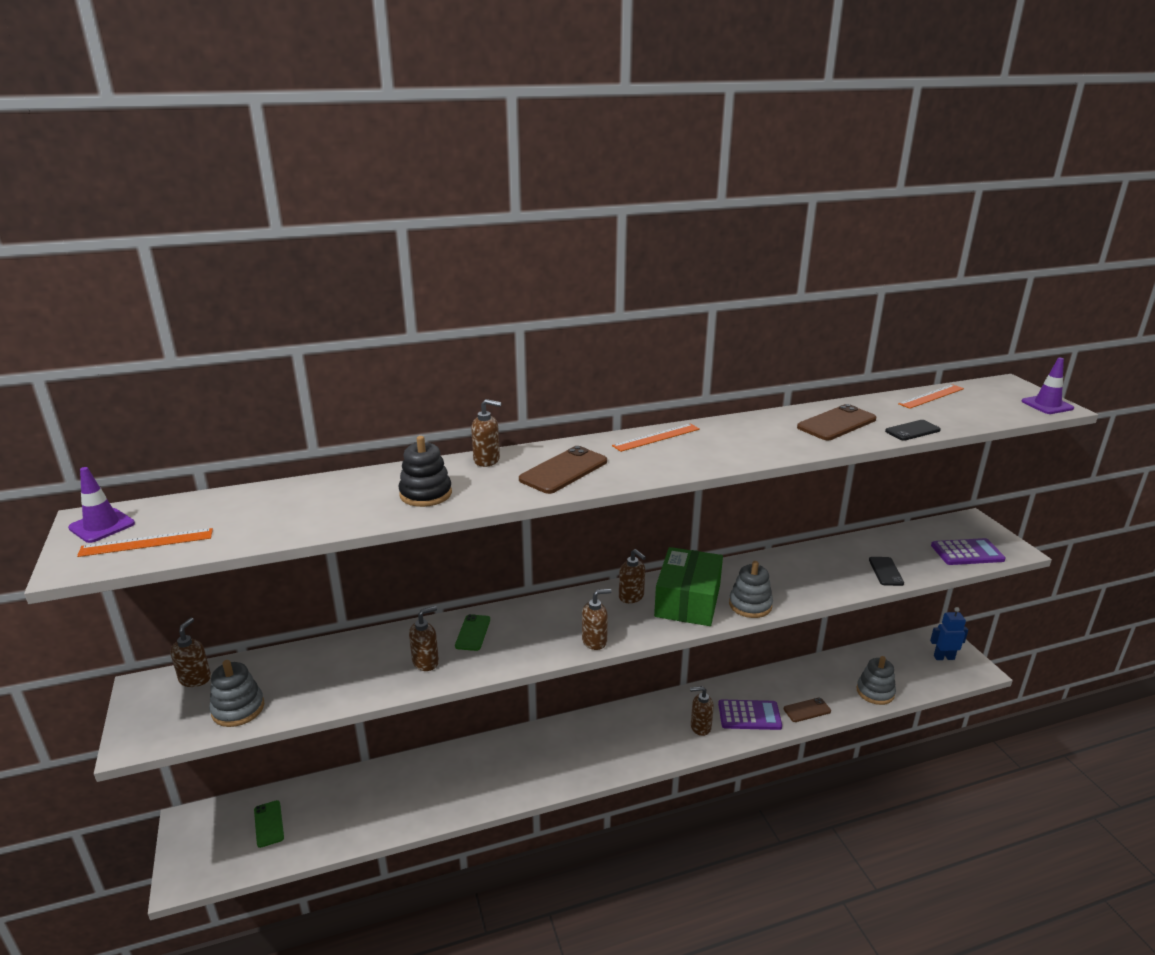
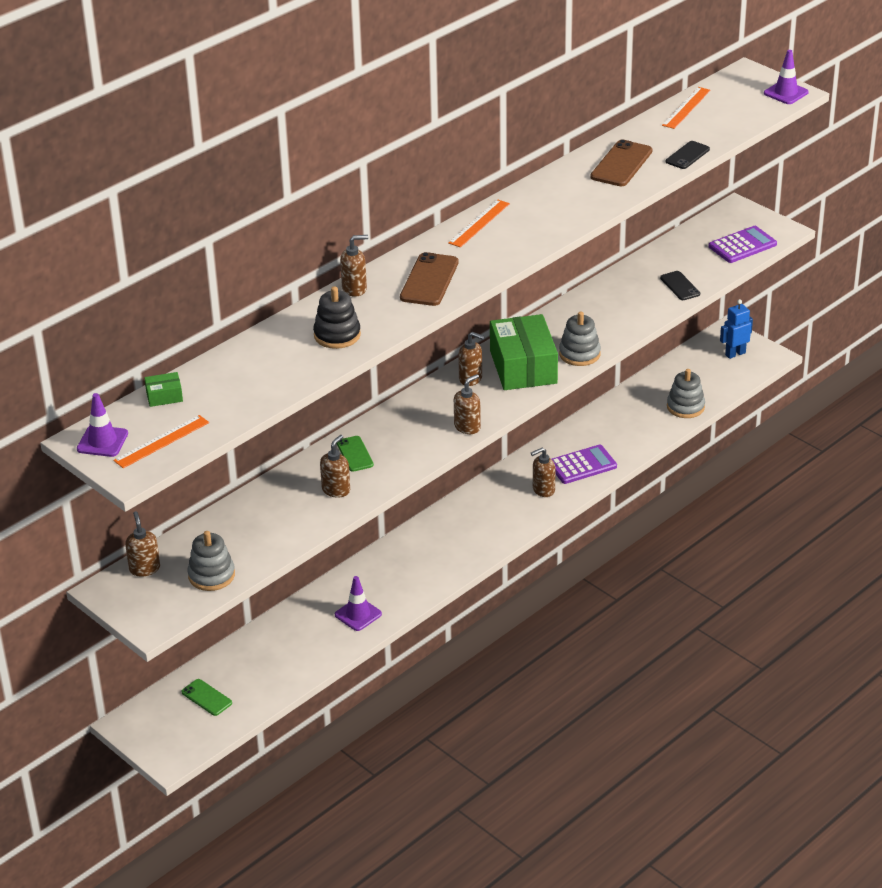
camera: 25 degrees left, 10 degrees up
(210, 502) = (164, 396): none -> green box
(457, 790) = (358, 614): none -> purple traffic cone
(807, 710) = (632, 443): brown phone -> none

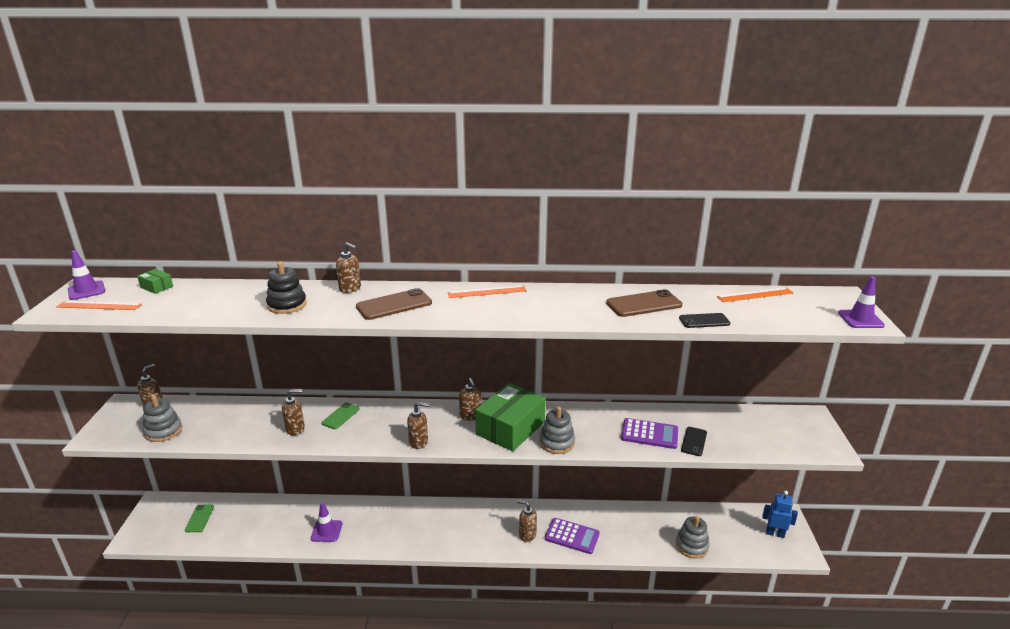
camera: 45 degrees right, 10 degrees down
(742, 245) = (783, 442): purple calculator -> purple calculator (649, 434)

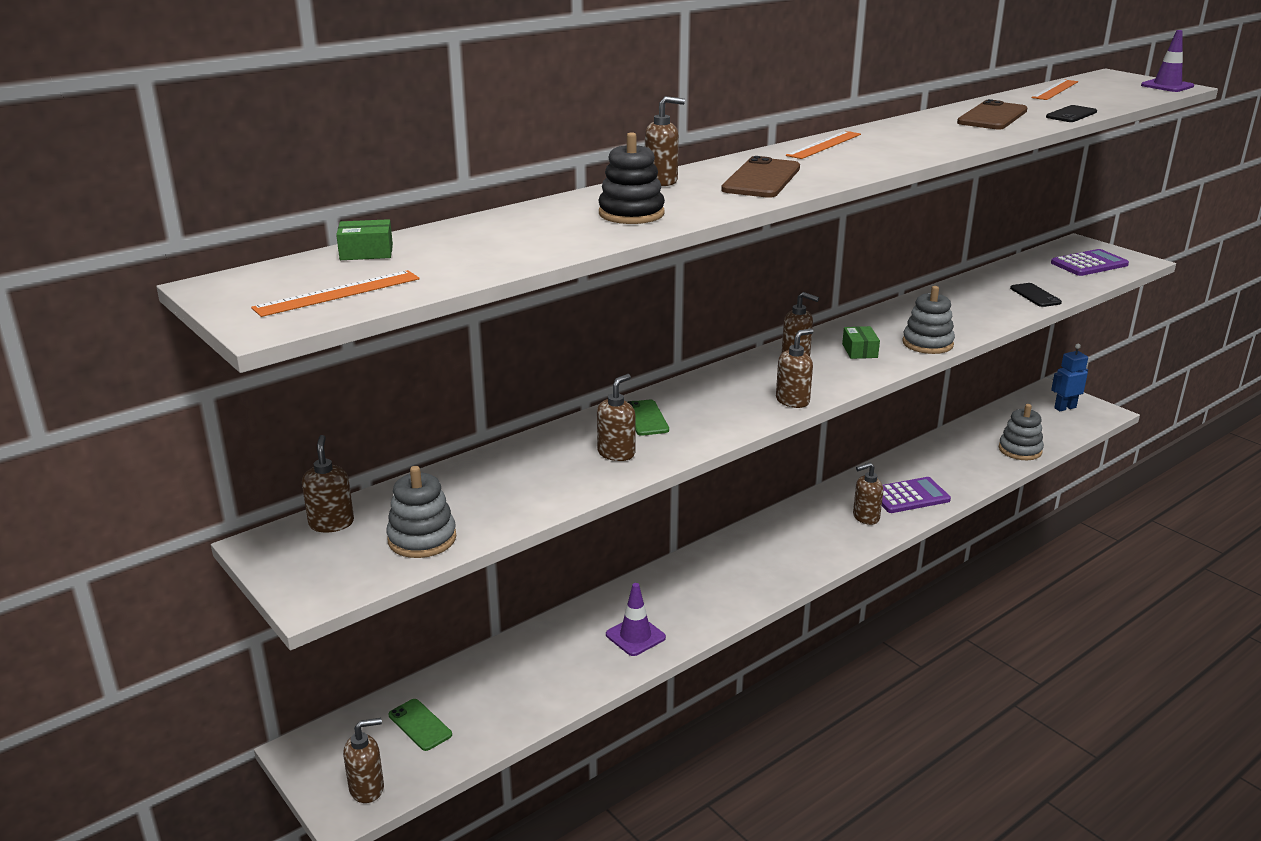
camera: 40 degrees left, 0 degrees up
(86, 291) = (248, 289): purple traffic cone -> none
(148, 534) = (367, 788): none -> brown soap dispenser
(510, 428) = (859, 351): green box -> green box, size x0.42
(649, 434) = (990, 304): purple calculator -> purple calculator (1089, 264)

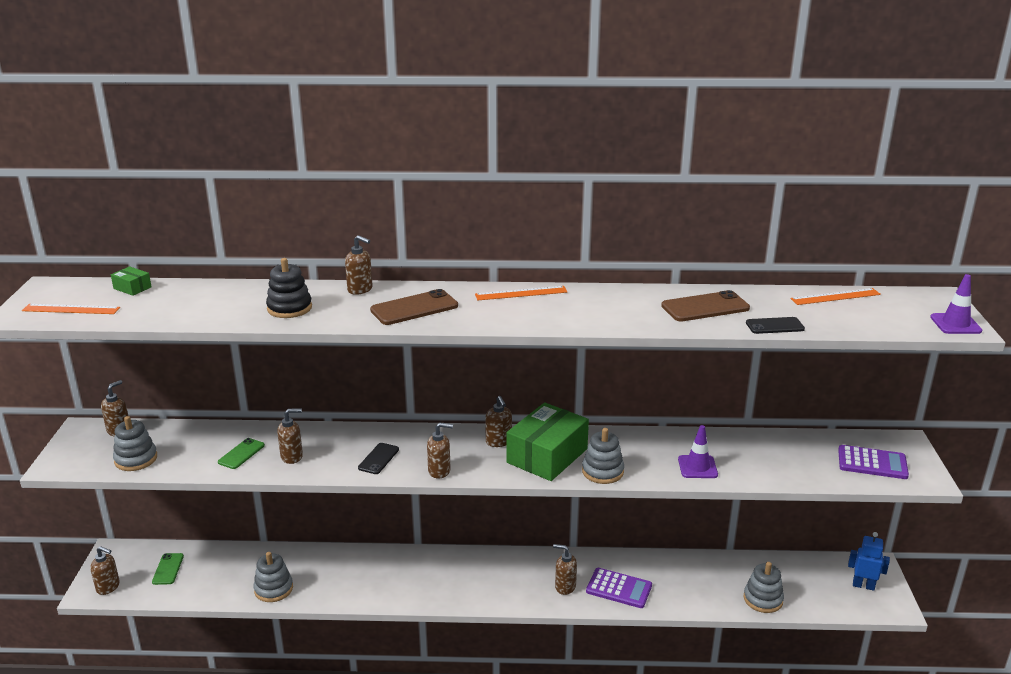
camera: 40 degrees right, 0 degrees up
(589, 671) = (273, 589): none -> grey stacking toy
(635, 636) = (323, 583): purple traffic cone -> purple traffic cone (697, 467)
(646, 418) = (344, 442): green phone -> green phone (241, 454)
(859, 351) = (547, 456): green box -> green box, size x2.39
(1035, 295) = (764, 470): black phone -> black phone (378, 459)

